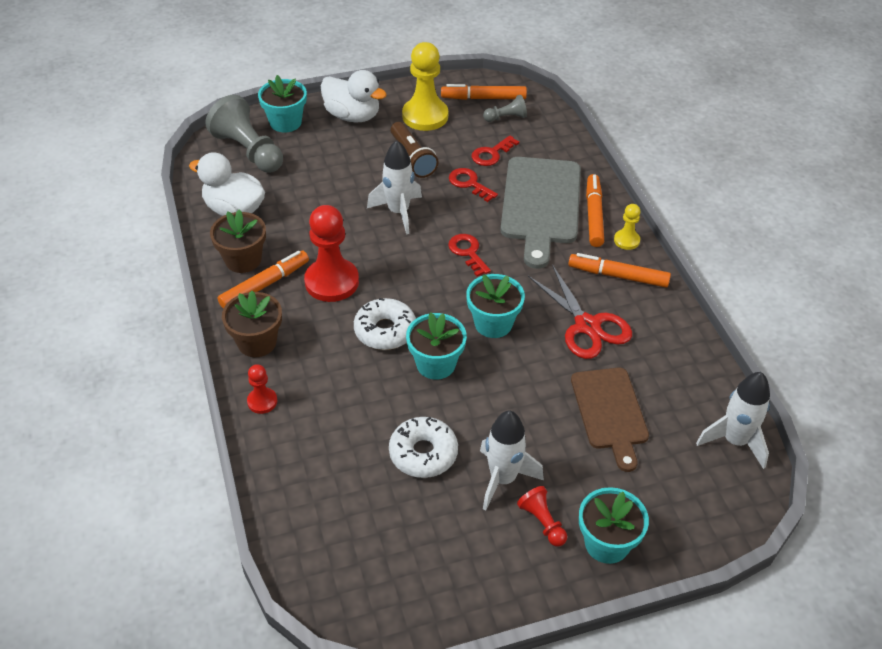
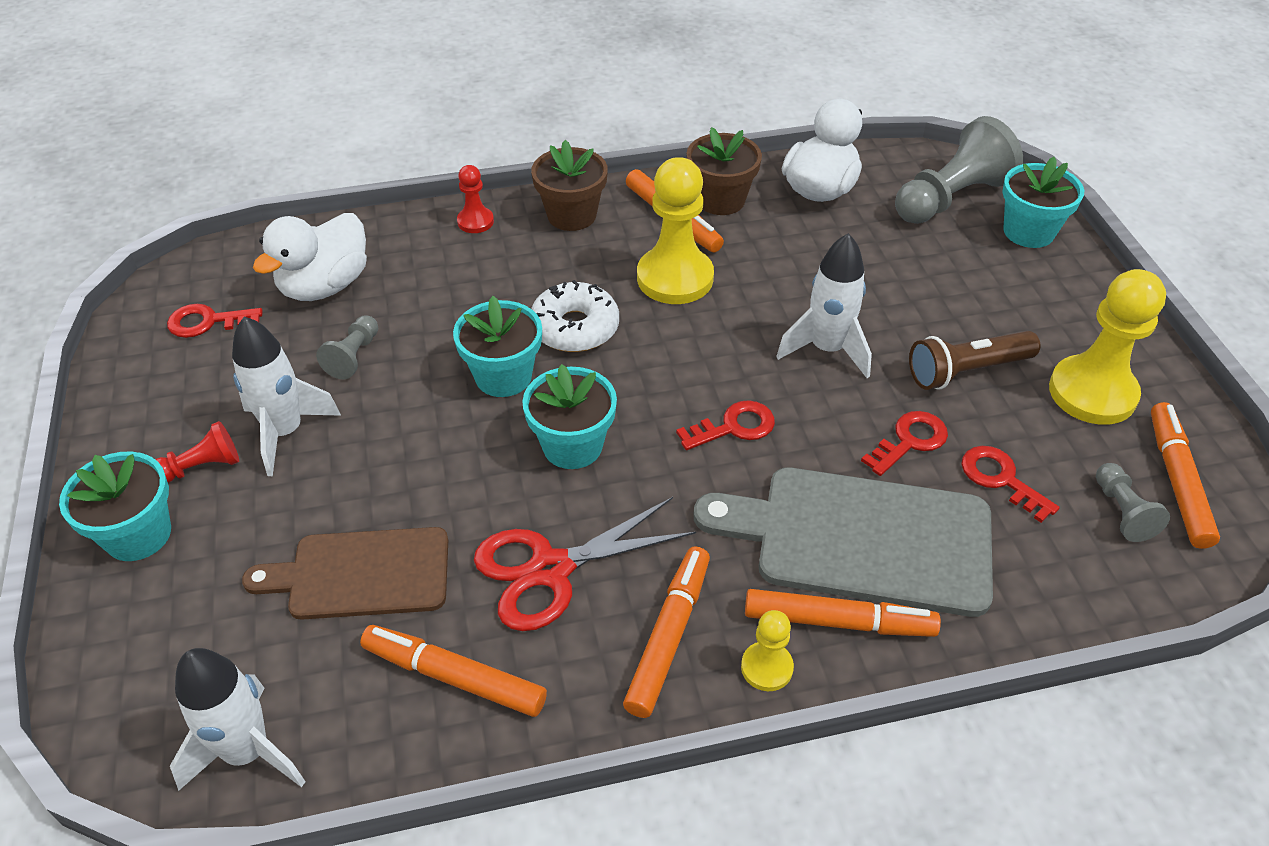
camera: 95 degrees right, 0 degrees up
(332, 282) = (675, 278): red pawn -> yellow pawn
(352, 116) = (1066, 303): white duck -> white duck (325, 286)
(390, 563) = (207, 322): none -> red key
(423, 453) = (353, 356): white donut -> grey pawn
(665, 359) = (454, 677): none -> orange marker

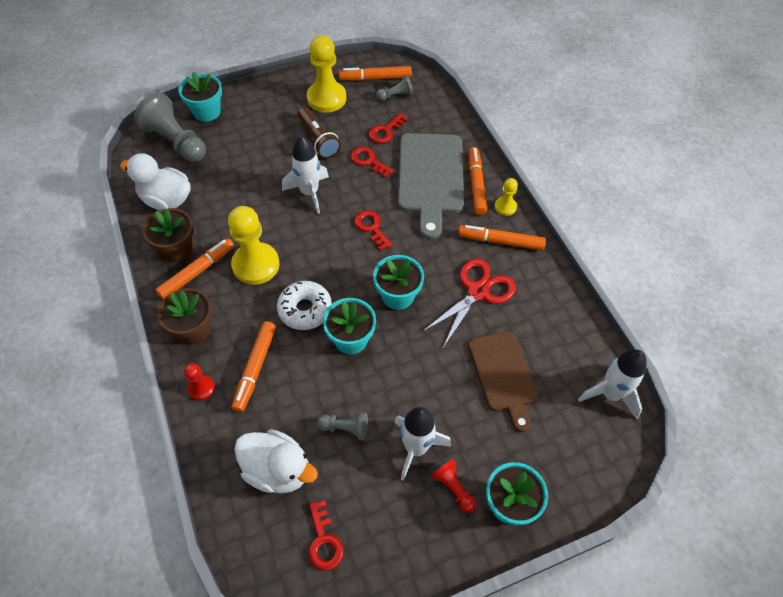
camera: 100 degrees left, 10 degrees up
(454, 677) = (546, 319): orange marker -> orange marker (255, 368)
(550, 569) = (478, 292): red scissors -> red scissors turned 105 degrees counterclockwise

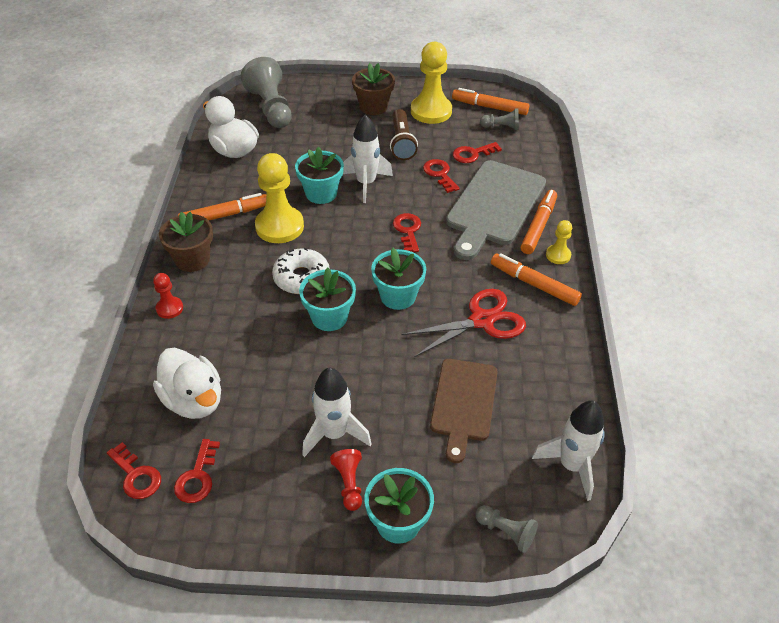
camera: 25 degrees right, 10 degrees down
(177, 249) = (218, 191): brown flower pot -> brown flower pot (373, 107)
(207, 112) = (312, 92): turquoise flower pot -> turquoise flower pot (321, 193)
(255, 368) = (226, 310): orange marker -> none
(269, 565) = (136, 476): none -> red key
(345, 428) = (277, 390): grey pawn -> grey pawn (506, 532)

